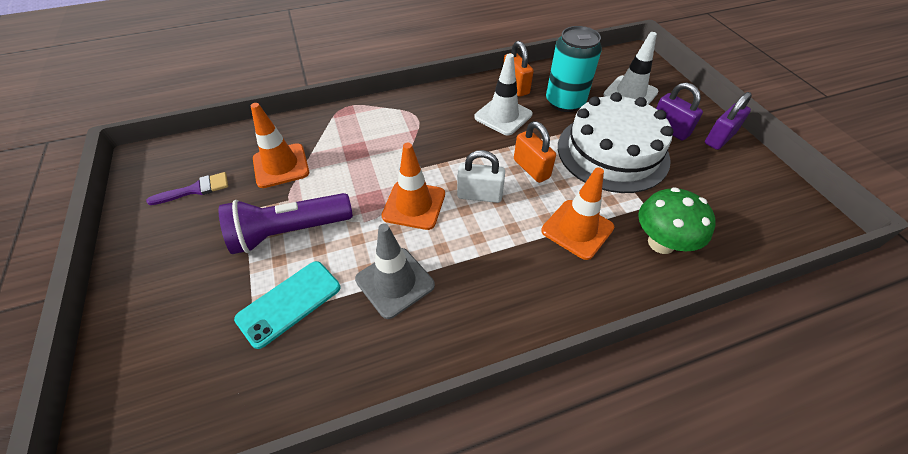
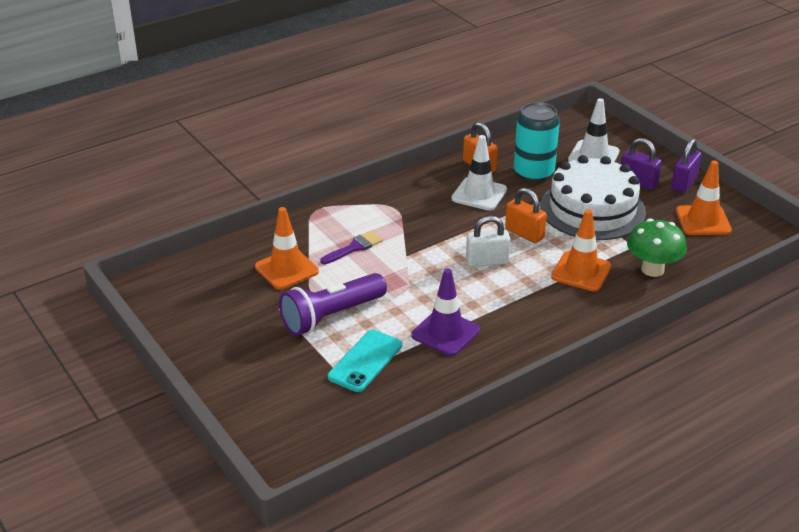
camera: 15 degrees left, 15 degrees down
(196, 189) = (217, 301): purple brush -> purple brush (354, 247)
(395, 282) = (445, 333): grey traffic cone -> purple traffic cone
(414, 205) = (432, 278): orange traffic cone -> orange traffic cone (703, 221)

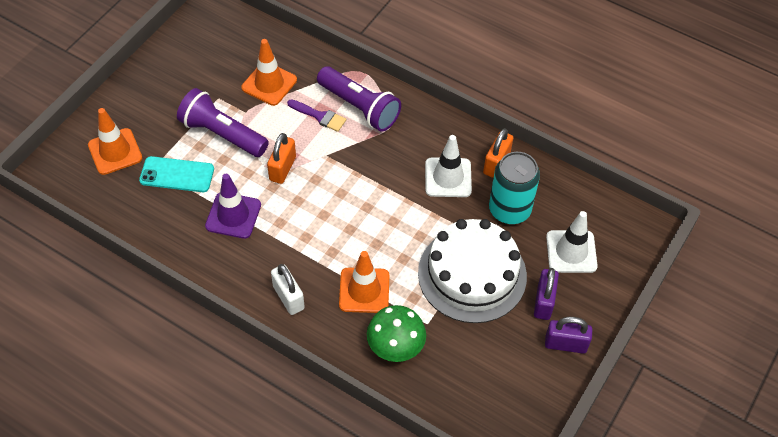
camera: 65 degrees right, 20 degrees up
(361, 221) = (359, 107): none -> purple flashlight
(487, 261) = (345, 215): white padlock -> white padlock (288, 297)
(524, 234) = (402, 230): orange padlock -> orange padlock (282, 168)
(703, 221) = (503, 375): orange traffic cone -> orange traffic cone (115, 151)

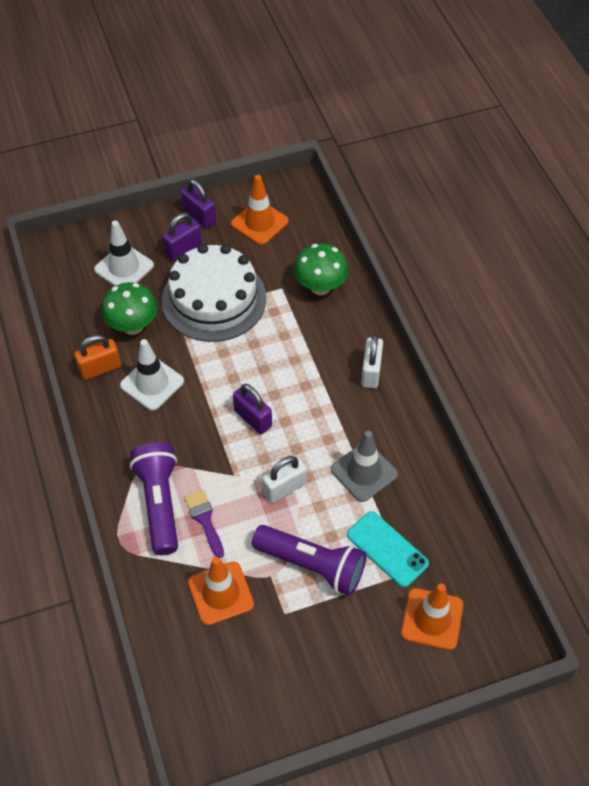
camera: 140 degrees left, 0 degrees up
(222, 134) = (312, 565): purple flashlight -> purple flashlight turned 45 degrees counterclockwise
(233, 215) = (364, 472): purple traffic cone -> grey traffic cone
(282, 168) = (284, 488): orange padlock -> white padlock
(349, 201) = (253, 418): none -> purple padlock
(364, 290) = (307, 339): orange traffic cone -> orange traffic cone (259, 223)
(509, 210) = (133, 326): turquoise can -> green mushroom

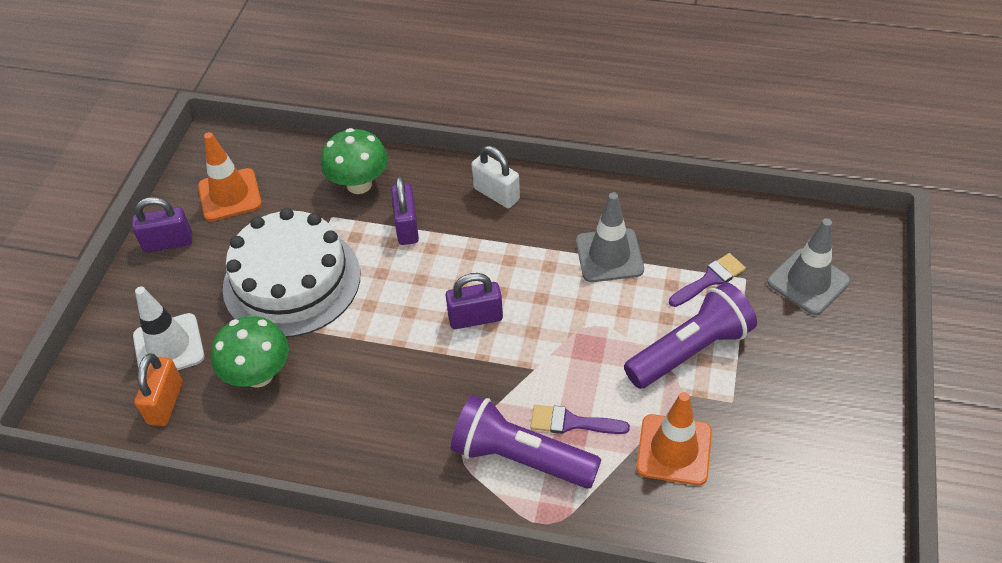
camera: 55 degrees left, 5 degrees down
(100, 368) = (290, 435): orange padlock -> orange padlock (165, 403)
(152, 383) = (354, 392): white traffic cone -> none
(183, 249) = (198, 277): purple padlock -> purple padlock (407, 227)
(284, 488) = (582, 331): white padlock -> none
(387, 549) = (710, 279): turquoise phone -> purple brush
(432, 619) = (808, 282): orange traffic cone -> grey traffic cone

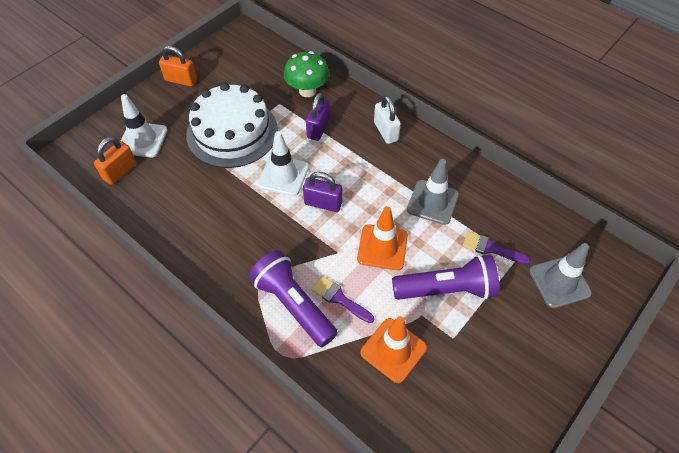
camera: 25 degrees right, 5 degrees up
(168, 242) = (181, 80): purple padlock -> orange padlock
(230, 195) = (231, 67): orange traffic cone -> orange traffic cone (382, 247)
(259, 374) = (179, 179): green mushroom -> none
(400, 306) = (283, 175): none -> white traffic cone
(710, 279) = (490, 248): purple brush -> purple brush turned 150 degrees counterclockwise

